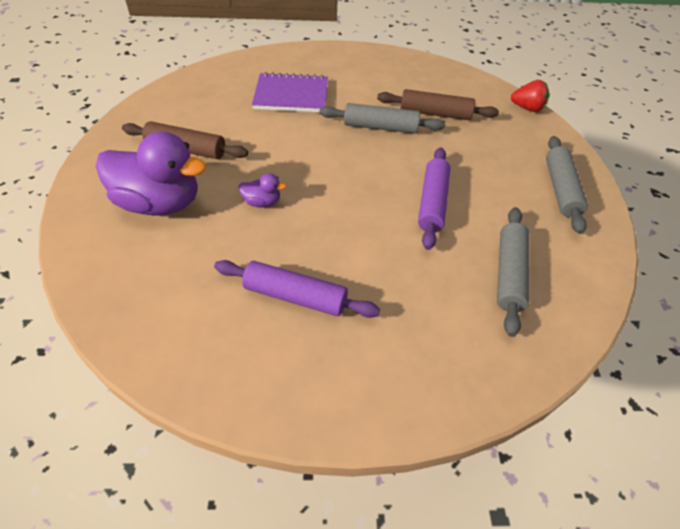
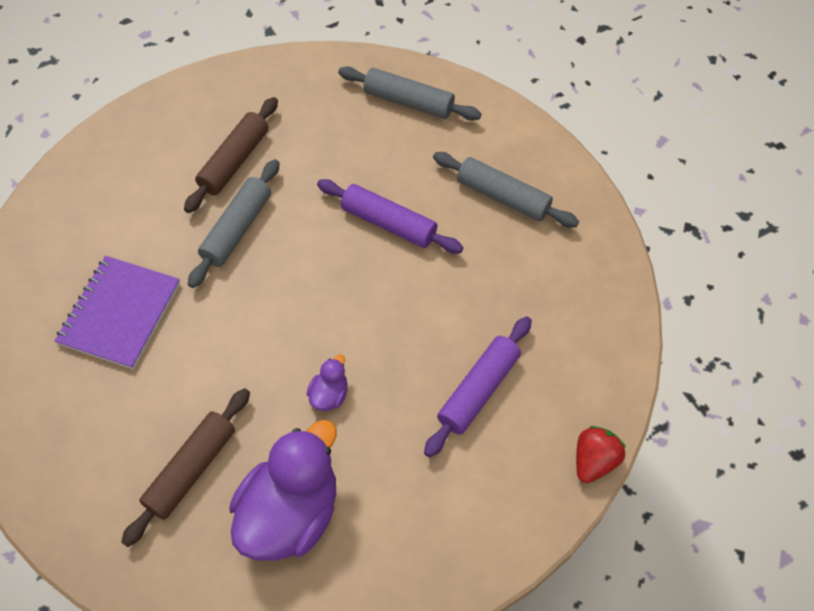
camera: 70 degrees left, 10 degrees up
(527, 108) = (264, 65): red strawberry -> red strawberry (594, 460)

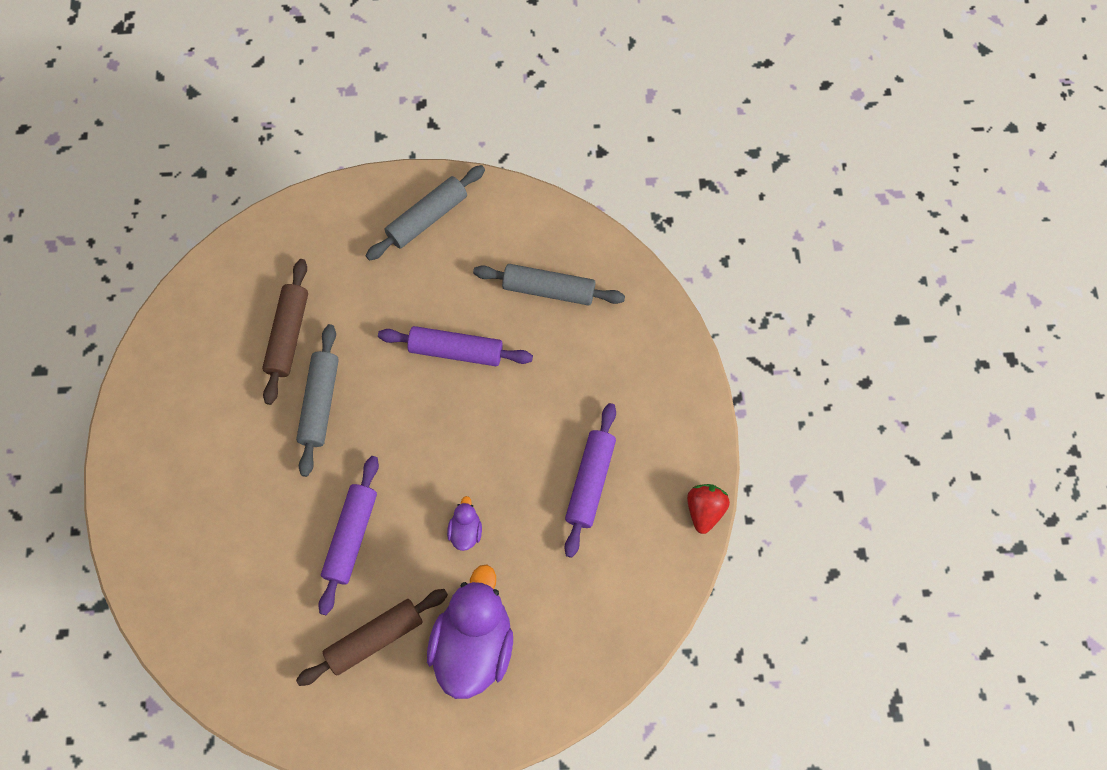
camera: 20 degrees left, 10 degrees up
(120, 313) = (249, 521): purple notebook -> none
(191, 469) = (375, 638): brown rolling pin -> brown rolling pin turned 45 degrees clockwise
(212, 361) = (351, 537): none -> purple rolling pin
(408, 102) = (427, 218): grey rolling pin -> grey rolling pin turned 45 degrees counterclockwise

